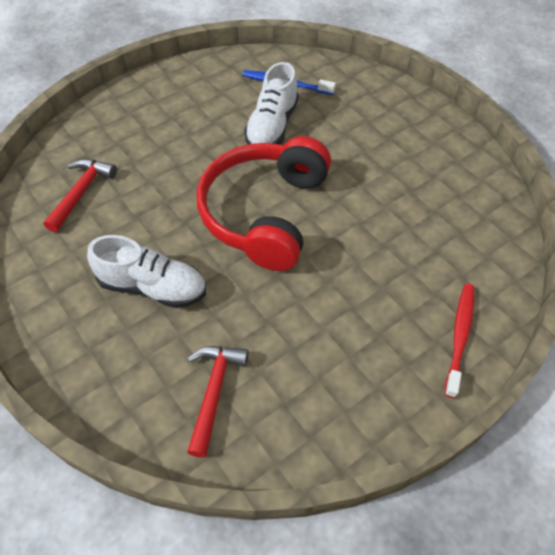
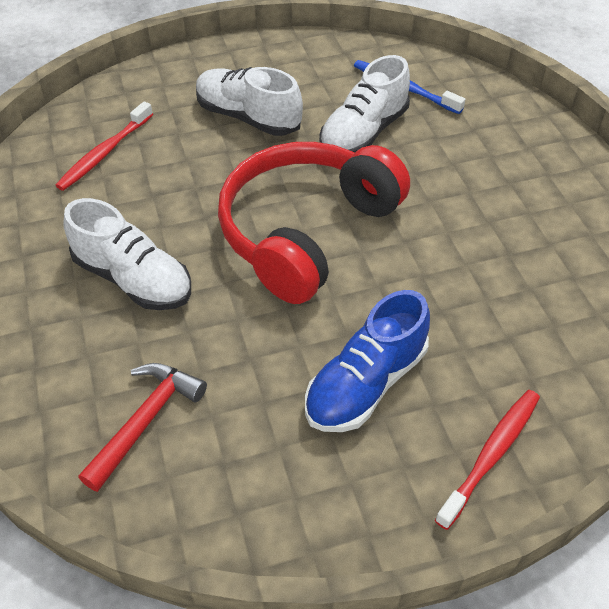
camera: 20 degrees right, 5 degrees down
(81, 193) = (104, 153): red hammer -> red toothbrush
(181, 135) = (248, 117): none -> white shoe
(356, 313) = (365, 383): none -> blue shoe

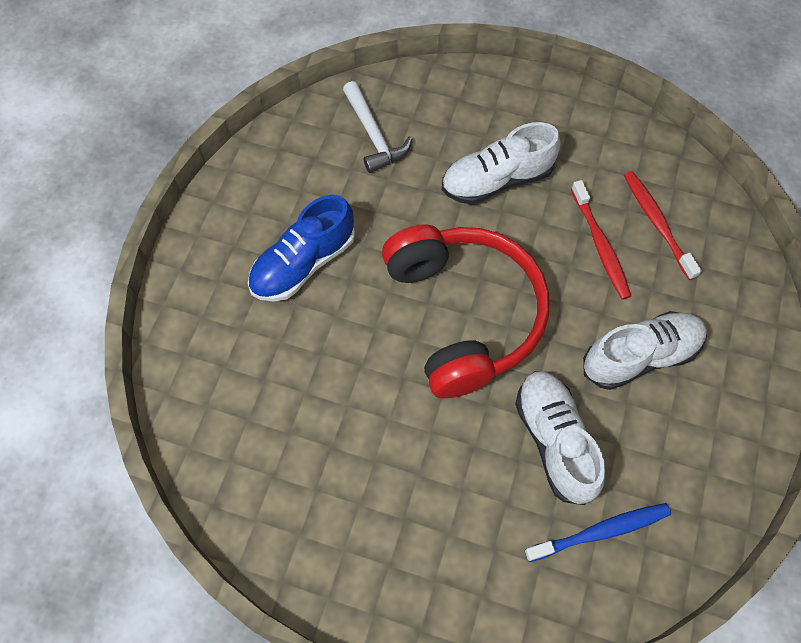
camera: 125 degrees right, 15 degrees up
(145, 421) = (374, 135): red hammer -> white hammer
(365, 383) = (303, 263): blue shoe -> blue shoe turned 120 degrees counterclockwise
(491, 455) = (199, 297): red toothbrush -> red toothbrush (600, 245)

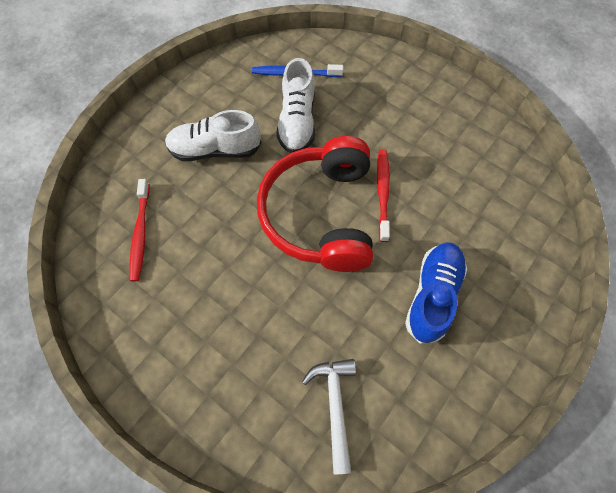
camera: 160 degrees left, 0 degrees up
(303, 263) = (432, 295): blue shoe -> blue shoe turned 45 degrees counterclockwise
(496, 180) = (244, 315): white shoe -> none
(600, 245) = (194, 231): red toothbrush -> red toothbrush (383, 193)

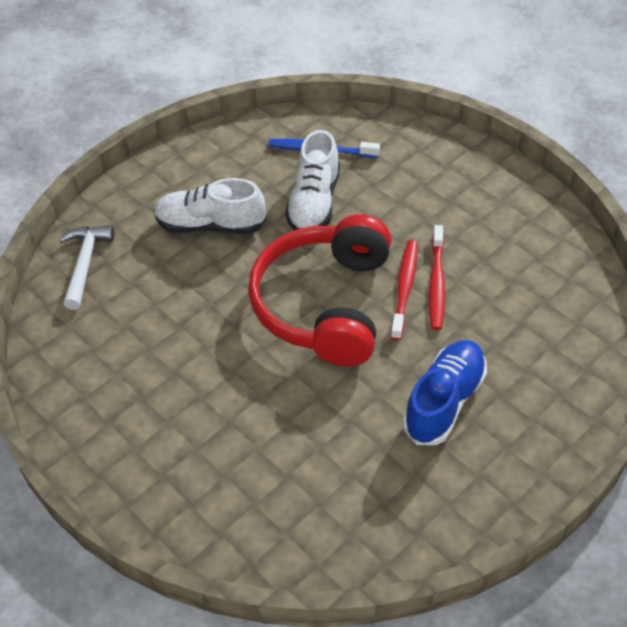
camera: 10 degrees right, 15 degrees down
(140, 234) = (110, 305): red toothbrush -> red toothbrush (436, 283)
(335, 406) = (306, 502): white hammer -> white hammer (85, 264)

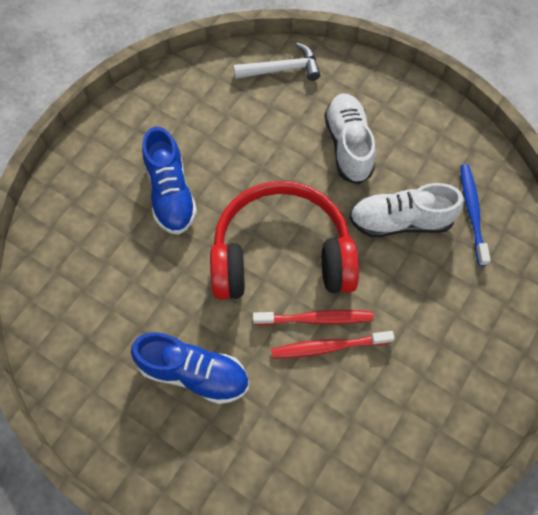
camera: 75 degrees right, 15 degrees up
(215, 395) = (171, 194): none -> blue shoe

